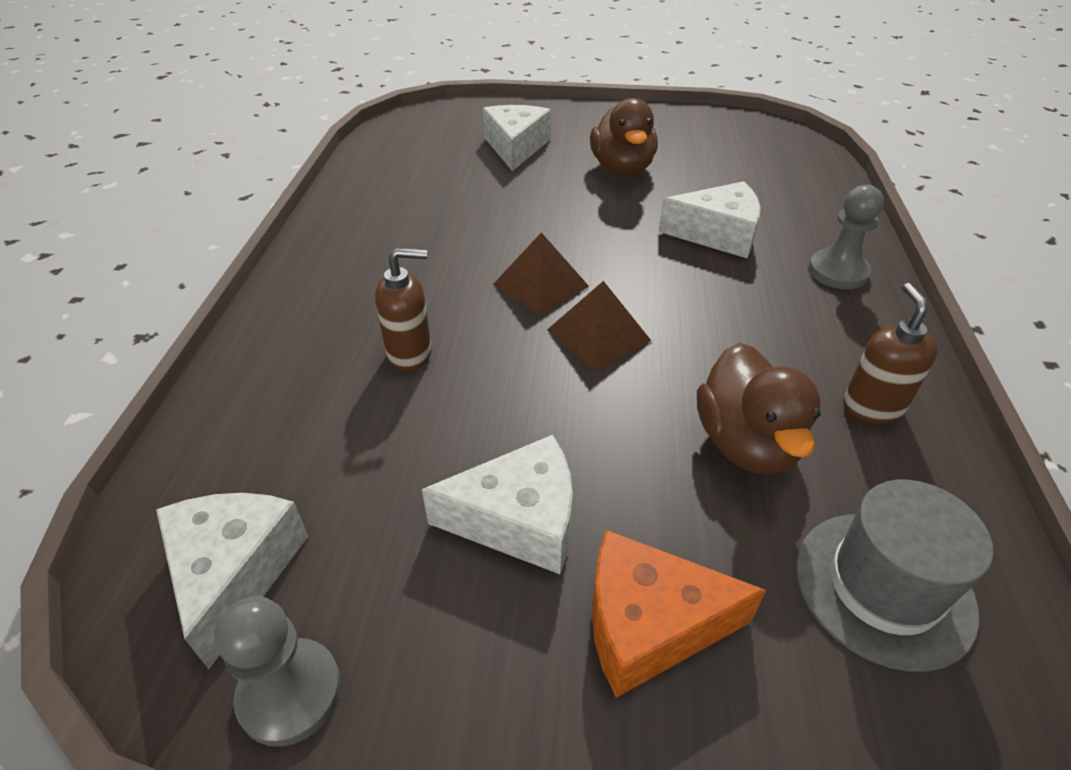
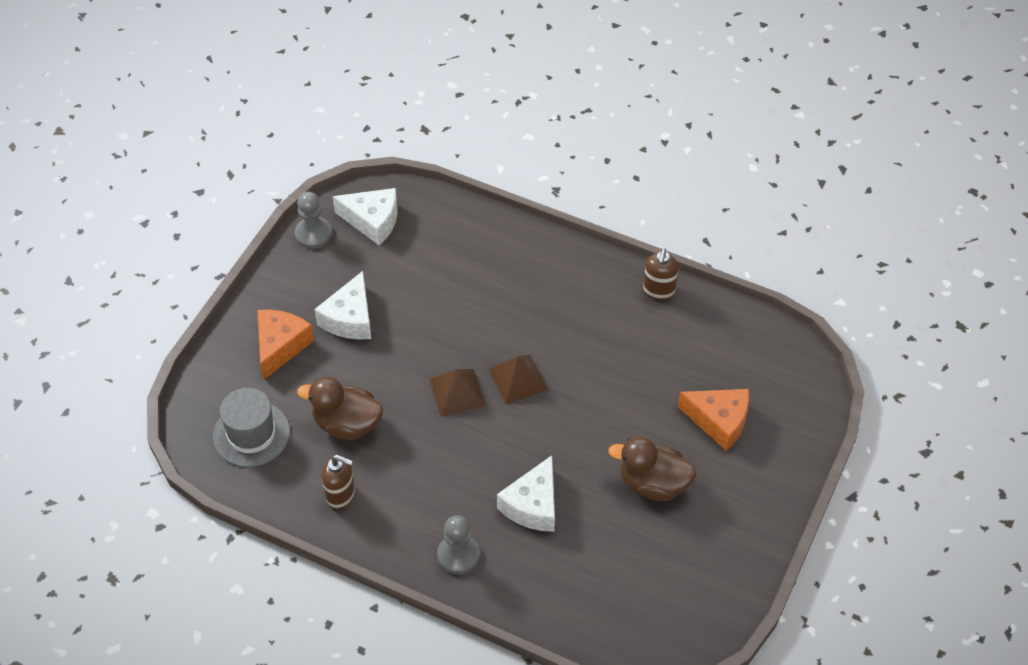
camera: 110 degrees right, 10 degrees up
(410, 354) = (481, 301): brown soap dispenser -> brown soap dispenser (658, 291)
(516, 147) = (719, 421): white cheese -> orange cheese

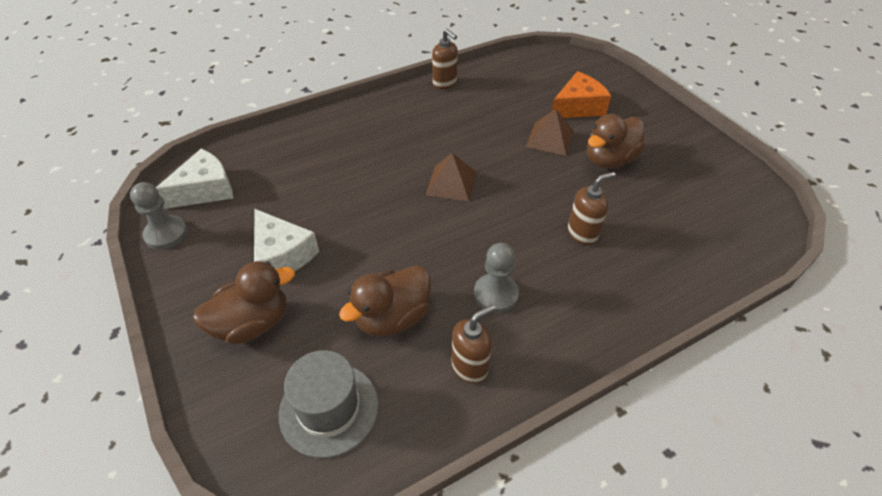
camera: 55 degrees left, 5 degrees down
(280, 346) = (252, 323): orange cheese -> brown duck
(457, 392) = (430, 224): brown pyramid -> brown pyramid (550, 138)
(458, 555) = (603, 308): grey pawn -> grey pawn (496, 294)
(533, 505) = (582, 233): white cheese -> brown soap dispenser

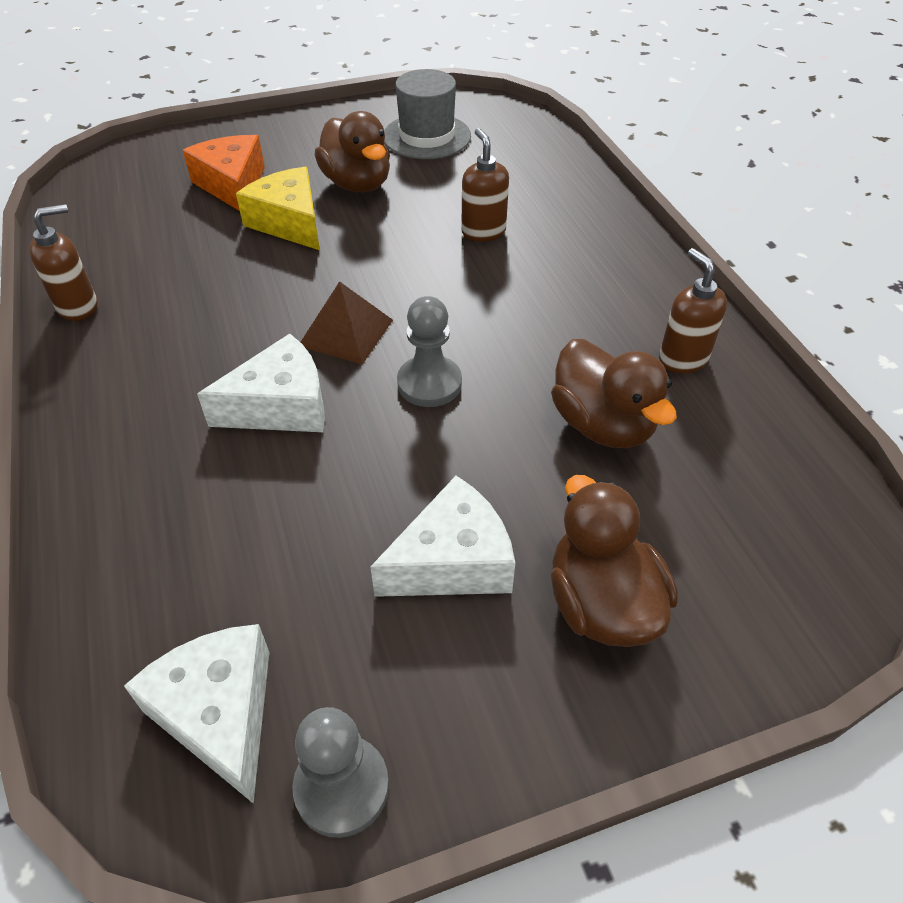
camera: 80 degrees left, 0 degrees up
(329, 409) = (752, 504): grey hat -> grey hat (427, 136)
(385, 169) = (281, 406): none -> white cheese
(496, 294) = (572, 320): grey pawn -> grey pawn (429, 383)
(550, 138) = (289, 222): brown pyramid -> yellow cheese

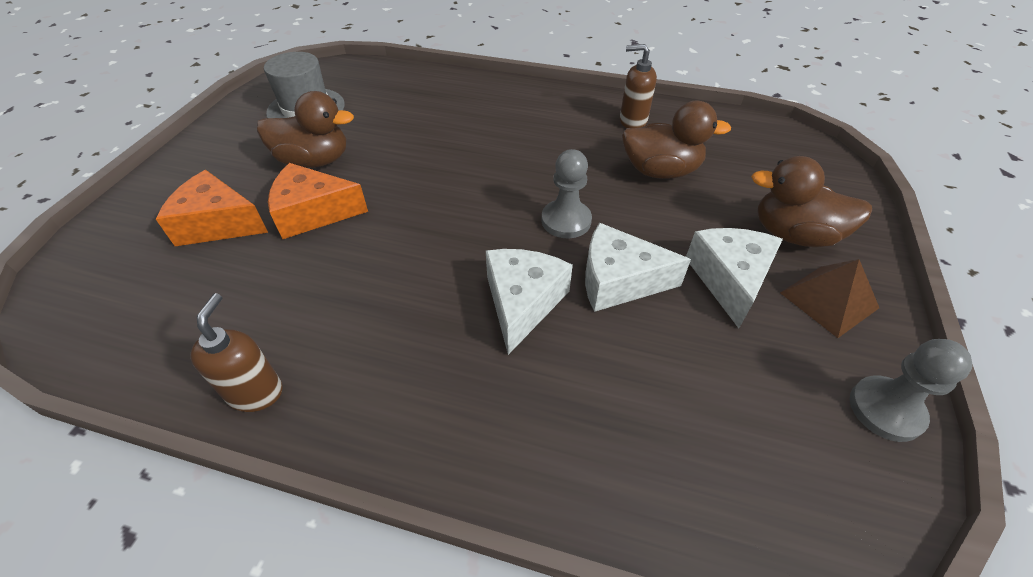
camera: 55 degrees left, 0 degrees up
(219, 713) = (803, 457): white cheese -> white cheese (618, 281)
(289, 222) = (313, 213): yellow cheese -> orange cheese
(346, 332) = (476, 237): brown pyramid -> brown pyramid (829, 300)
(483, 232) = (442, 133): brown soap dispenser -> none

